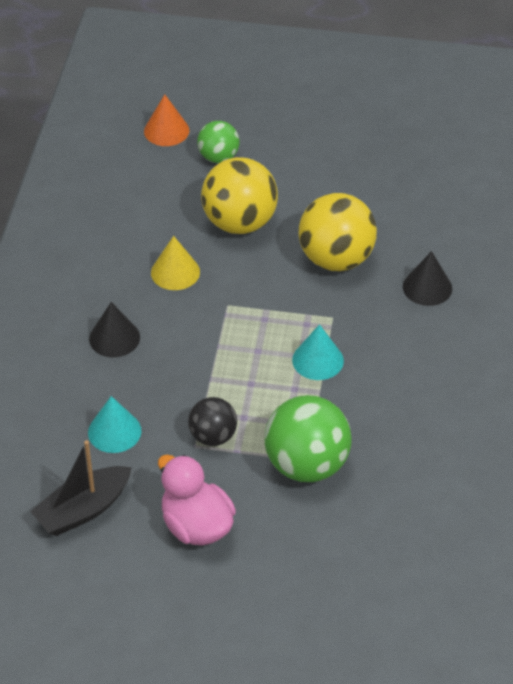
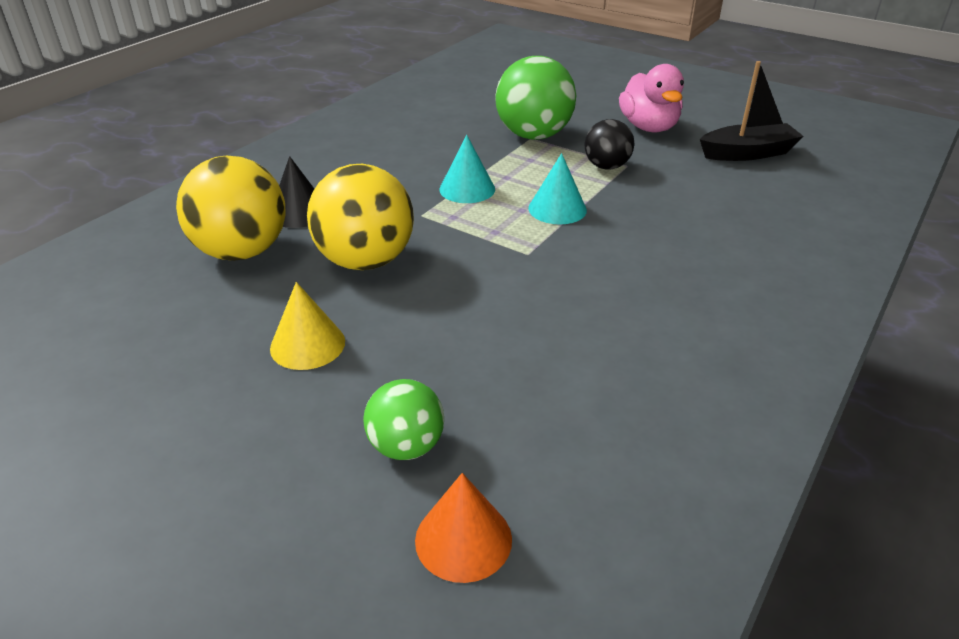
camera: 155 degrees left, 10 degrees down
(114, 338) = (680, 258): black cone -> none
(114, 431) = (704, 190): turquoise cone -> turquoise cone (557, 209)
(175, 272) = (573, 302): yellow cone -> yellow cone (307, 344)
(239, 223) = (448, 335): yellow ball -> yellow ball (242, 252)

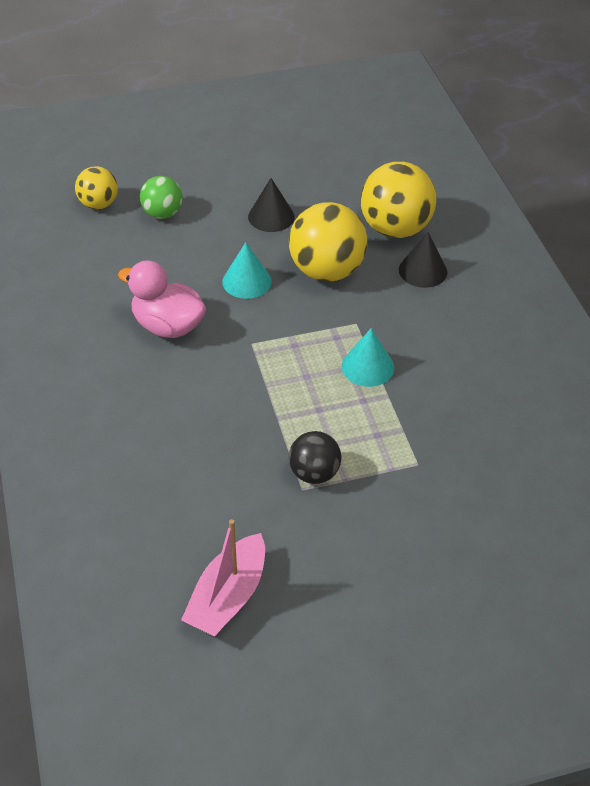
camera: 130 degrees right, 10 degrees up
(307, 344) = (271, 216): yellow cone -> black cone
(463, 539) = (99, 204): orange cone -> yellow ball
(533, 135) = (420, 469): green ball -> none
(557, 209) = (286, 395): turquoise cone -> turquoise cone (246, 281)
(649, 127) = (352, 569): pink duck -> pink duck (168, 326)
(747, 153) = (228, 597): black boat -> pink boat

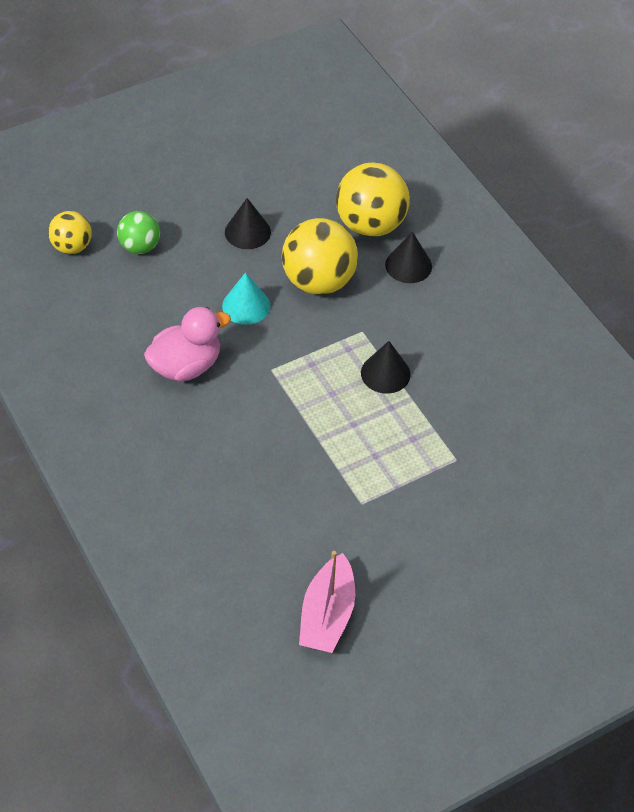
camera: 15 degrees left, 5 degrees up
(168, 326) = (186, 366): pink duck -> pink duck turned 135 degrees clockwise
(314, 473) = (367, 486): black ball -> none
(367, 367) = (385, 373): turquoise cone -> black cone

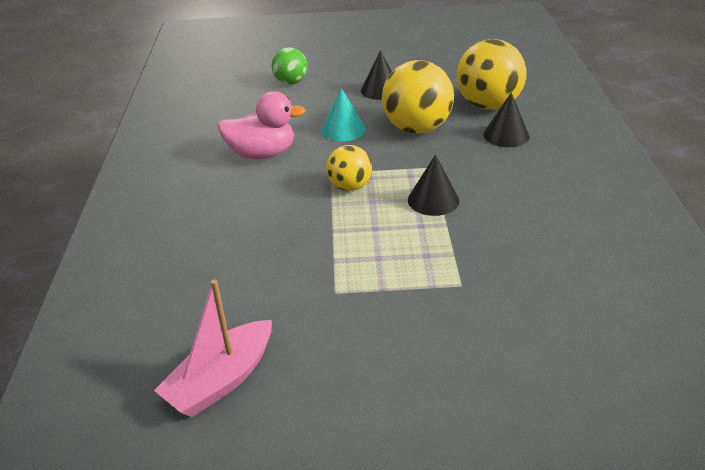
camera: 30 degrees right, 15 degrees down
(72, 247) = (243, 73): yellow ball -> yellow ball (350, 187)

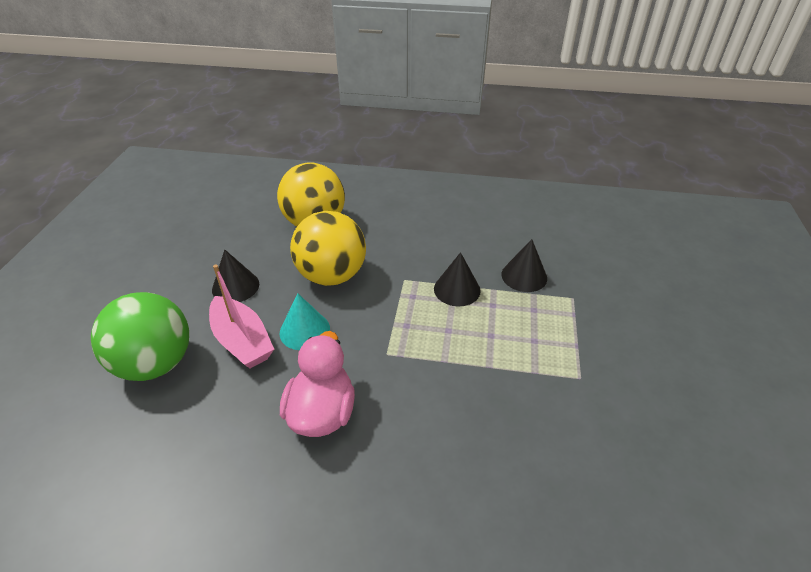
camera: 80 degrees left, 5 degrees up
(221, 380) = (702, 480): pink boat -> pink boat (242, 341)
(291, 82) = (155, 364): green ball -> green ball, size x1.74
(350, 187) = (418, 342): yellow ball -> none
(506, 135) = (371, 225): black cone -> black cone (524, 276)

